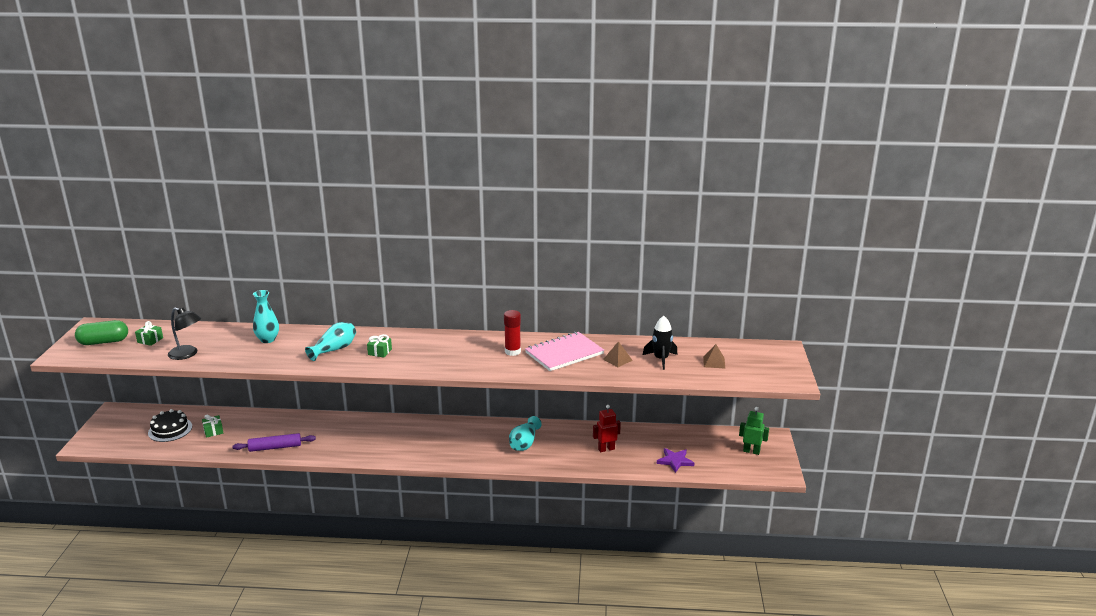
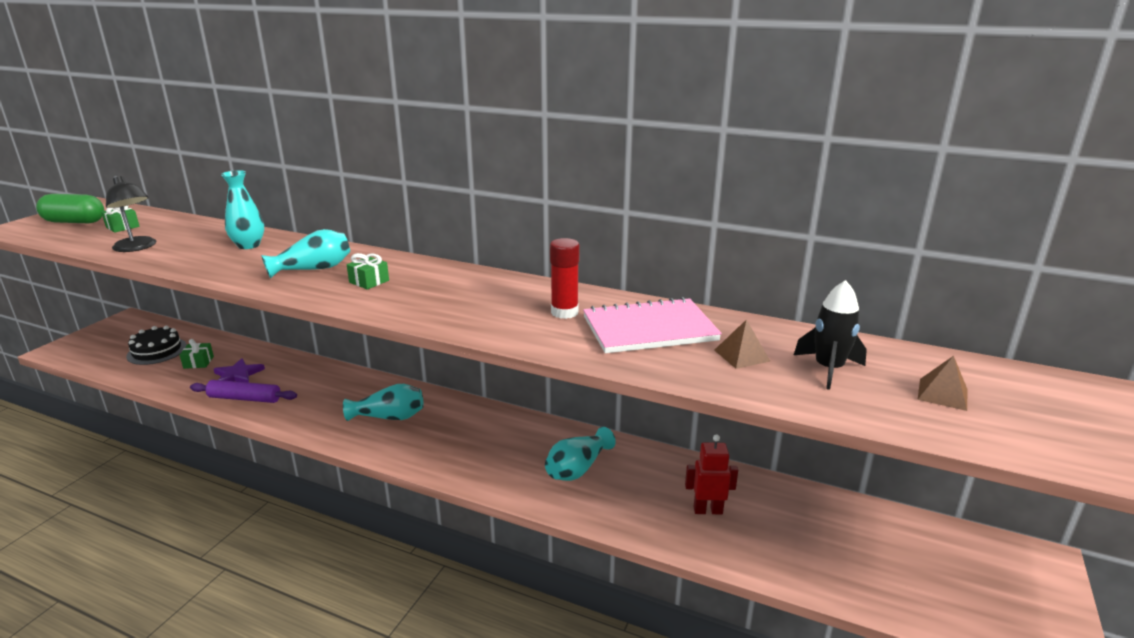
camera: 20 degrees right, 0 degrees up
(387, 439) = (389, 417): none -> turquoise vase
(675, 461) = (829, 566): purple star -> purple star (237, 375)
(751, 451) = (993, 583): green robot -> none

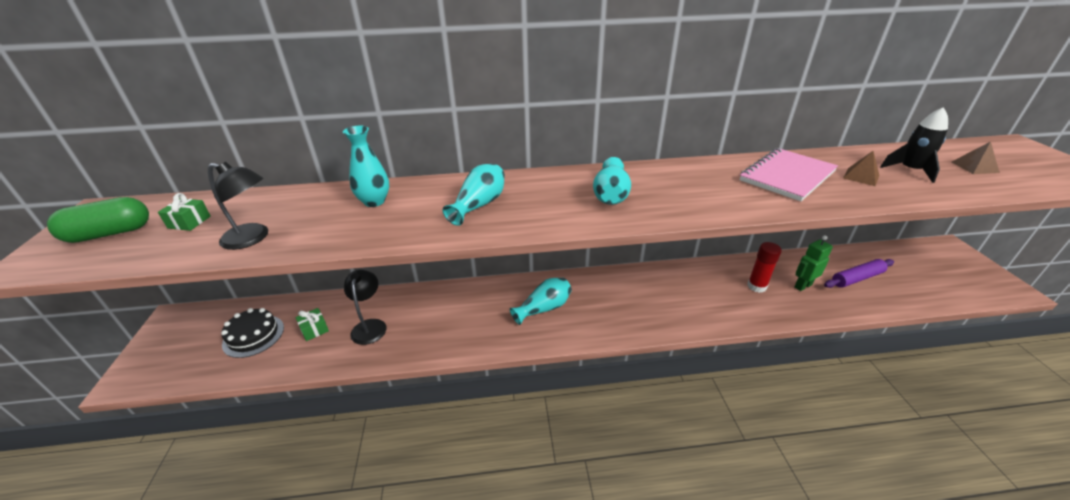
camera: 30 degrees left, 10 degrees up
(237, 375) = (370, 326): purple star -> black lamp
(245, 398) = (405, 343): purple rolling pin -> purple rolling pin (857, 278)
(369, 281) = (546, 201): green gift -> none
(564, 312) = (721, 181): red glue stick -> red glue stick (756, 286)
(578, 468) = (708, 291): turquoise vase -> turquoise vase (610, 195)
(708, 510) = (802, 286): red robot -> green robot

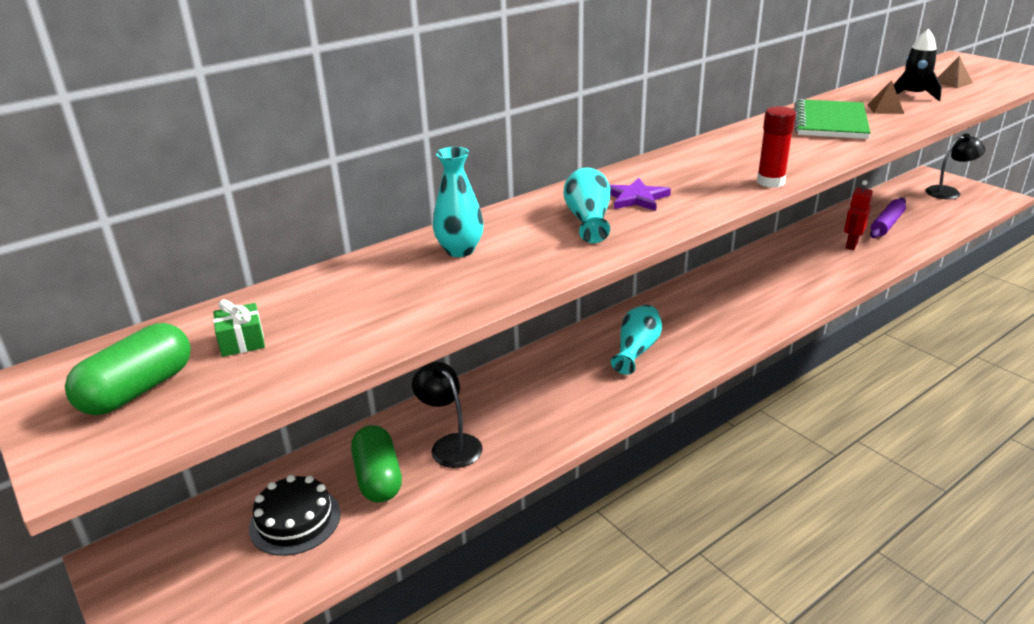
camera: 30 degrees left, 5 degrees down
(253, 238) = (374, 326): black lamp -> black lamp (948, 192)
(314, 329) = (378, 478): green gift -> green capsule
(535, 198) = (636, 198): none -> purple star
(610, 195) = (704, 176): turquoise vase -> none
(756, 286) = (814, 258): red glue stick -> red glue stick (770, 182)
(787, 176) = (830, 122): pink notebook -> green notebook
(802, 286) = (851, 245): green robot -> red robot

